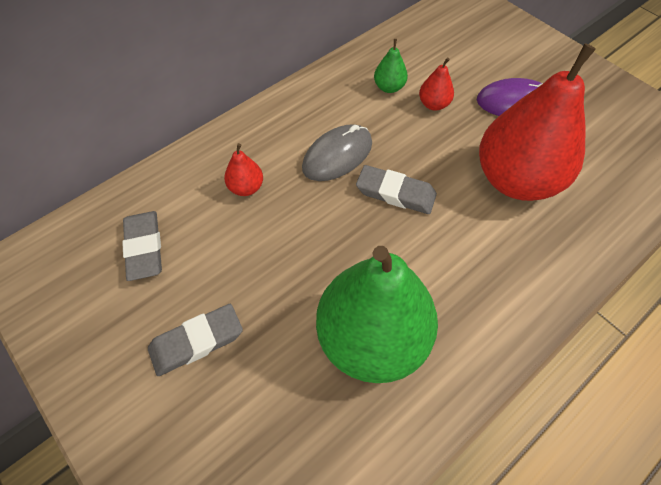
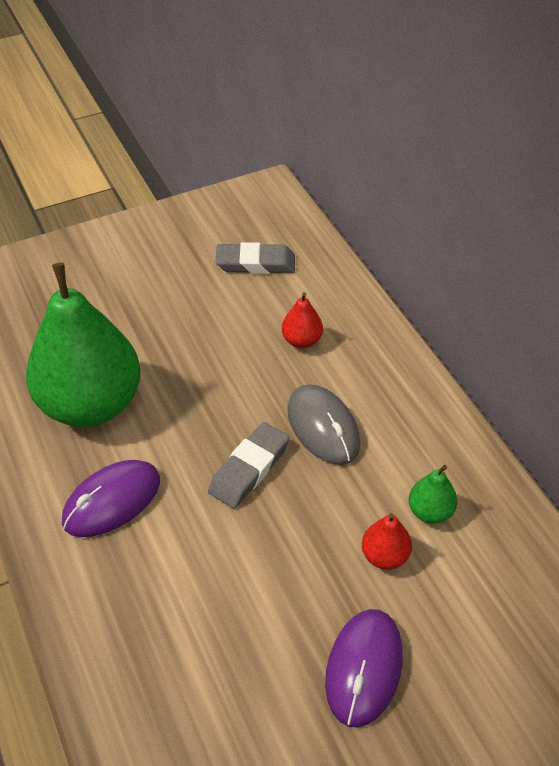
camera: 105 degrees right, 10 degrees down
(196, 341) = (147, 288): grey eraser -> none
(467, 281) = (112, 501): none -> purple mouse
(516, 180) = (224, 607): red pear -> none

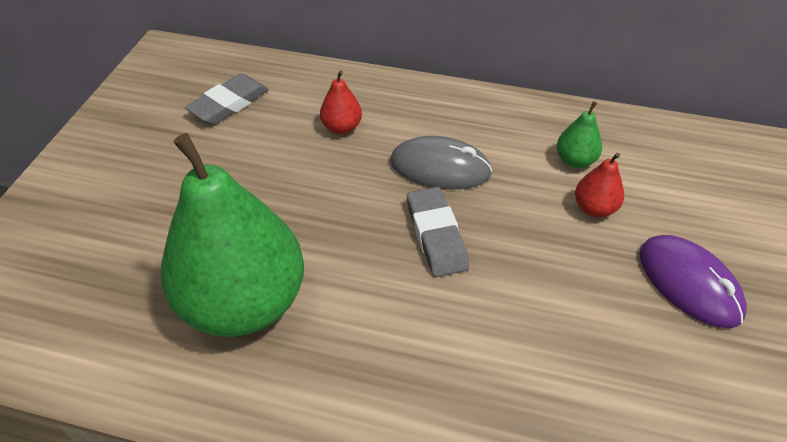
camera: 50 degrees left, 0 degrees up
(112, 501) = (375, 354): purple mouse -> none

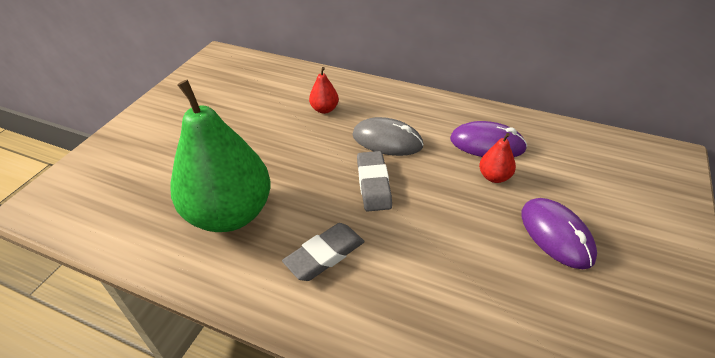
camera: 10 degrees right, 5 degrees down
(229, 104) = (252, 89): grey eraser -> grey eraser (325, 255)
(575, 160) = (487, 144): green pear -> purple mouse

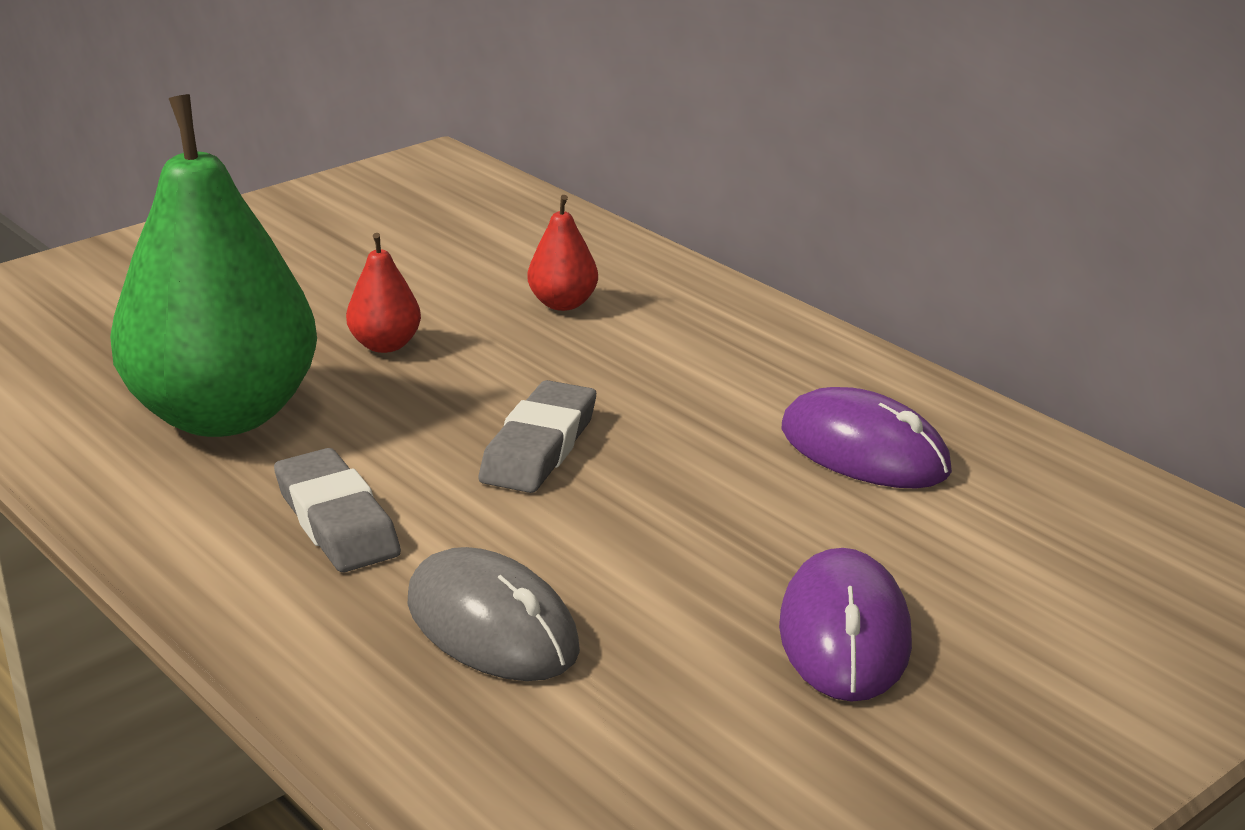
camera: 25 degrees right, 15 degrees down
(325, 255) = (337, 521): grey eraser -> grey eraser turned 75 degrees clockwise
(387, 140) = (643, 387): grey mouse -> grey mouse (492, 625)
(494, 177) = (815, 507): red pear -> red pear (385, 345)

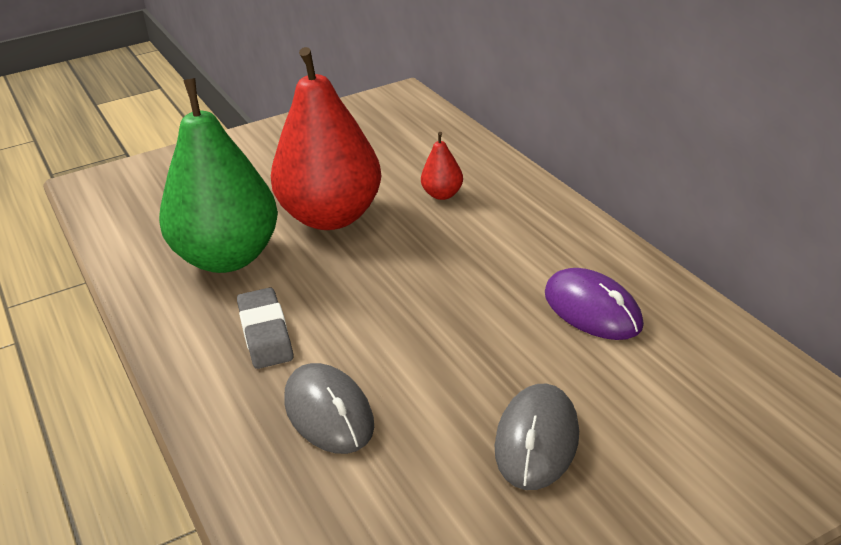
camera: 15 degrees right, 5 degrees up
(385, 345) = (331, 217): red pear -> red pear, size x2.49
(539, 447) = (396, 292): grey eraser -> none
(845, 634) = (537, 440): purple mouse -> grey mouse

